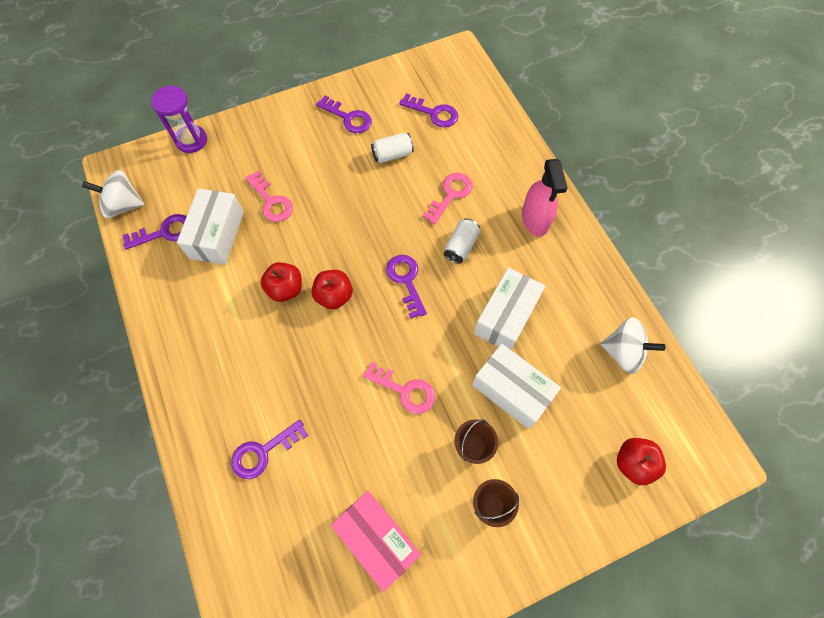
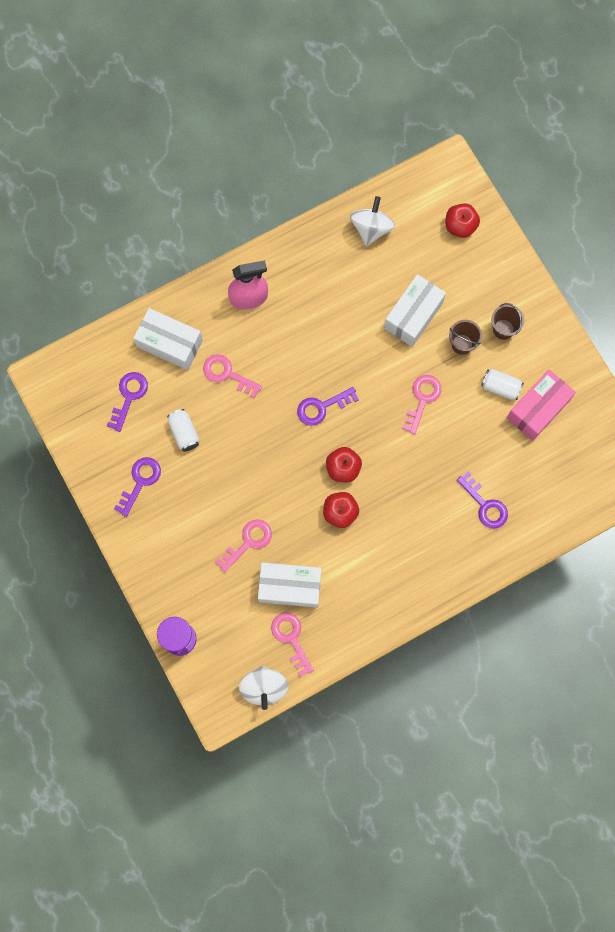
camera: 95 degrees left, 10 degrees up
(164, 232) = (291, 638): purple key -> pink key
(461, 246) = (283, 362): white can -> white can (500, 387)
(505, 316) = (348, 321): white box -> white box (170, 344)

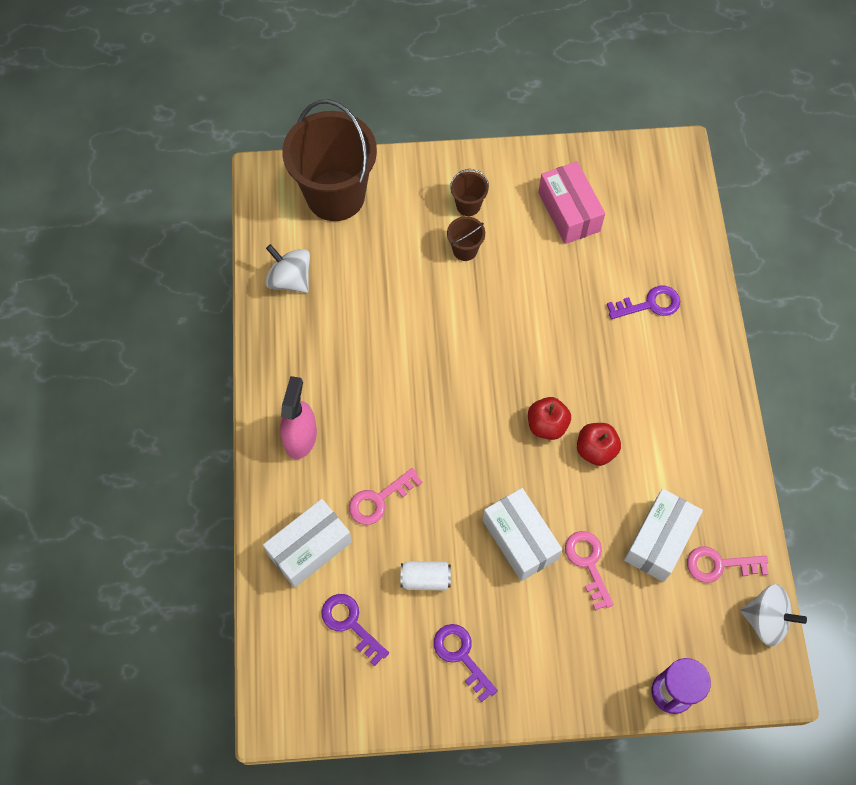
camera: 65 degrees left, 10 degrees down
(322, 407) = (467, 416): purple key -> none
(413, 315) = (409, 281): white box -> white box (520, 539)
(422, 399) = (506, 313): pink key -> none
(460, 226) = (335, 196): red apple -> brown bucket
(500, 387) = (529, 235): white can -> none

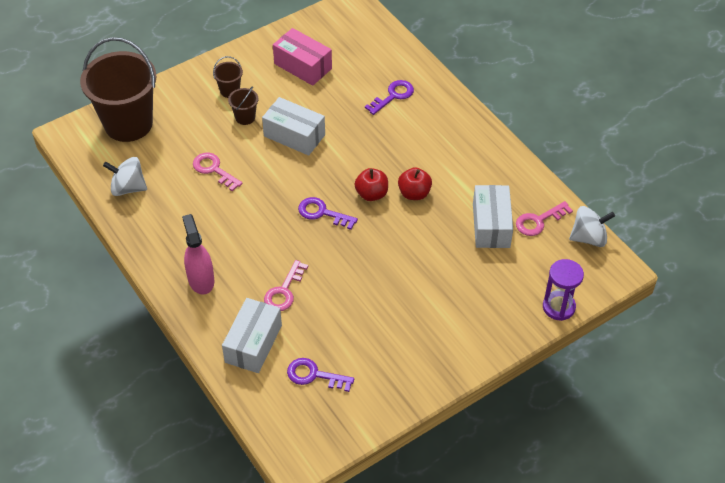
camera: 30 degrees left, 15 degrees down
(425, 579) = (349, 322): white can -> none
(461, 656) = (405, 356): purple key -> purple key (322, 213)
(520, 539) = (398, 268): white box -> white box (294, 135)
(588, 563) = (454, 260): pink key -> pink key (214, 170)

